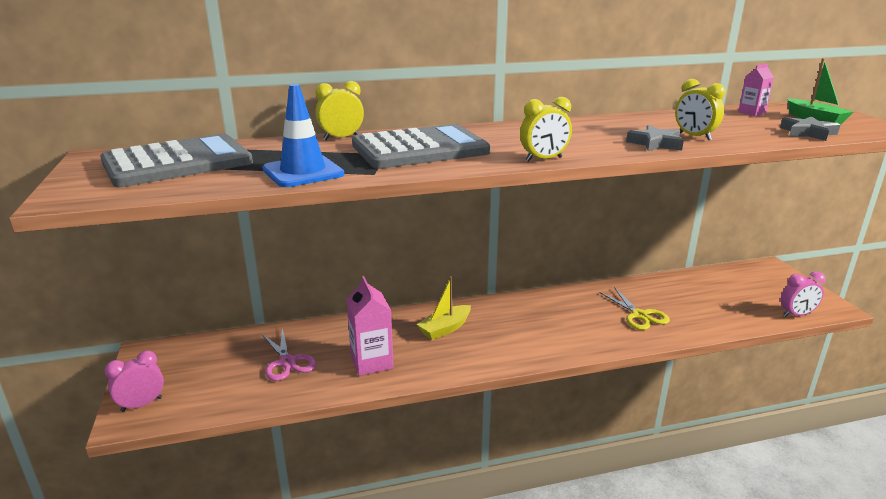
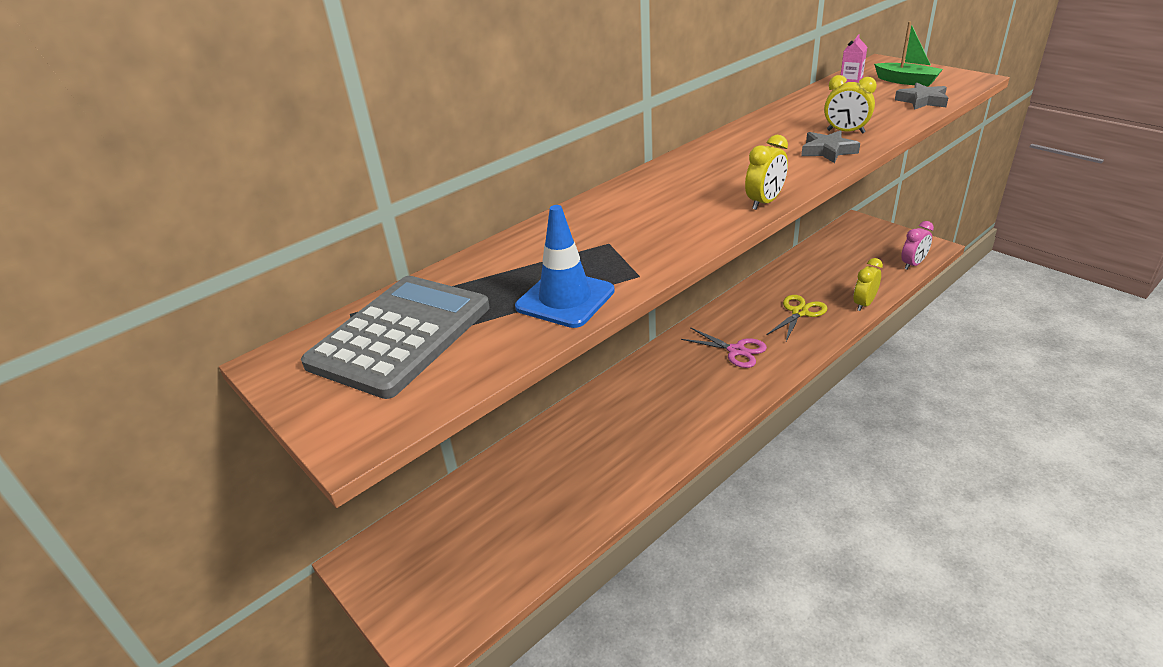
camera: 25 degrees left, 10 degrees up
(141, 404) = (424, 621): pink clock -> none
(287, 362) = (530, 500): pink scissors -> pink scissors (736, 351)
(341, 138) = (528, 236): yellow clock -> yellow clock (864, 304)
(371, 362) = (614, 462): pink carton -> none
(420, 149) = (633, 226): grey calculator -> none
(445, 328) = (648, 396): yellow boat -> none
(639, 315) = (799, 312): yellow scissors -> yellow scissors turned 90 degrees counterclockwise

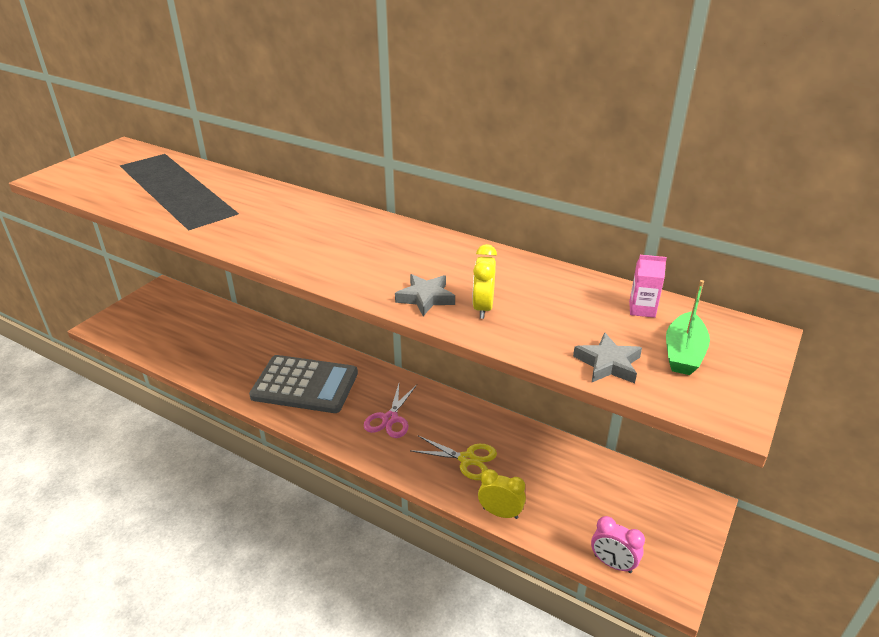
camera: 70 degrees right, 0 degrees up
(400, 335) = (136, 170): grey calculator -> grey calculator (305, 385)
(565, 299) = (163, 209): blue traffic cone -> none
(764, 202) = (304, 269): yellow clock -> none

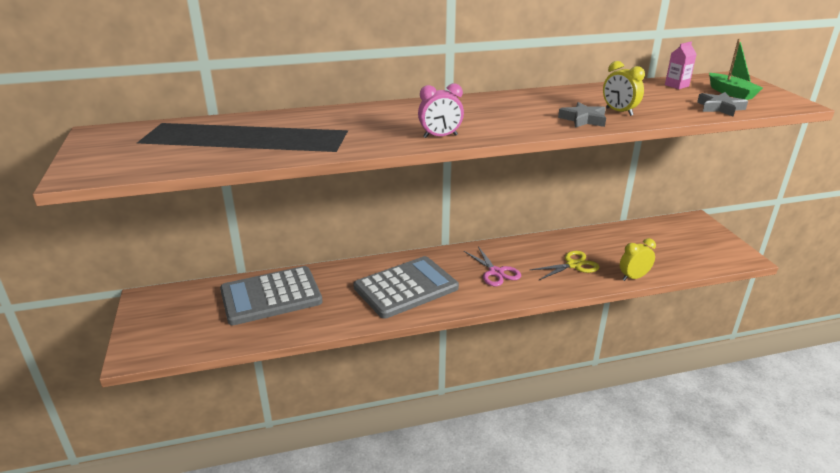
camera: 45 degrees left, 5 degrees down
(219, 332) = (271, 296): none -> grey calculator
(612, 563) = (711, 264): pink clock -> pink clock (440, 136)

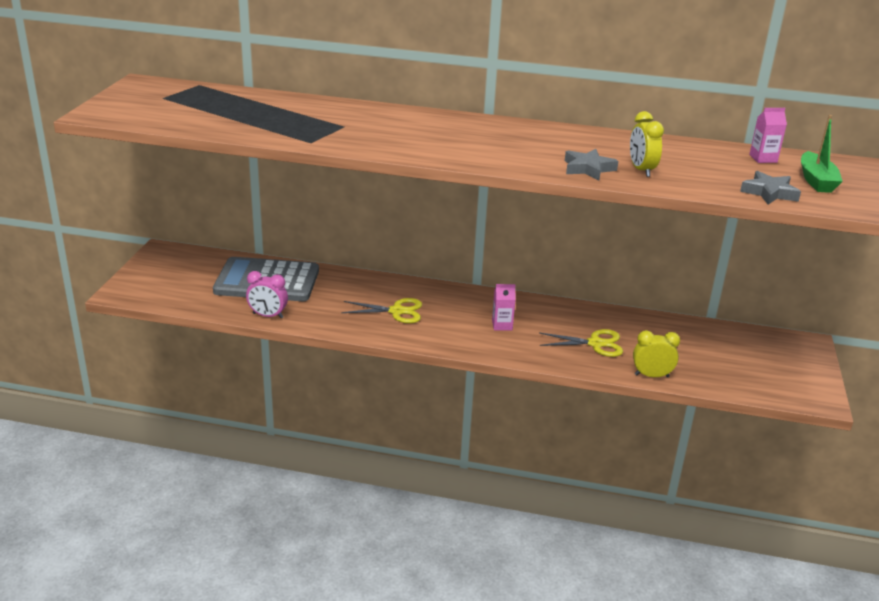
camera: 25 degrees right, 0 degrees up
(406, 288) = (397, 311): grey calculator -> yellow scissors
(440, 136) = (419, 151): pink clock -> pink clock (268, 315)
(496, 272) = (502, 325): pink scissors -> pink carton

